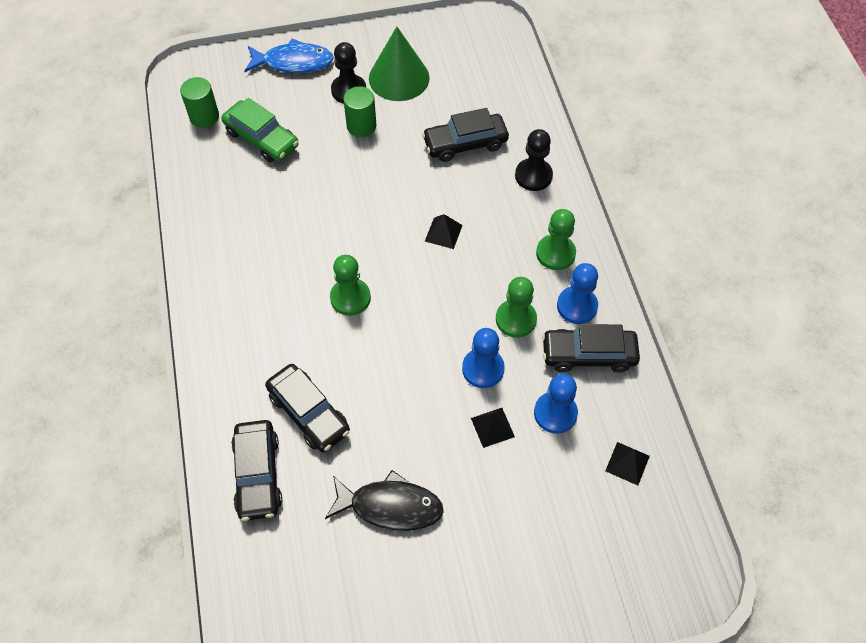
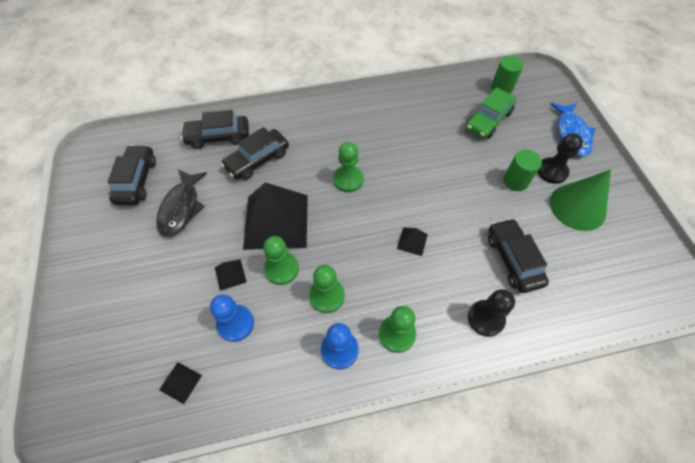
camera: 90 degrees right, 0 degrees up
(414, 380) = (276, 221): none -> black pyramid
(483, 369) = (281, 269): blue pawn -> green pawn
(588, 354) = (289, 356): black car -> black car (137, 180)

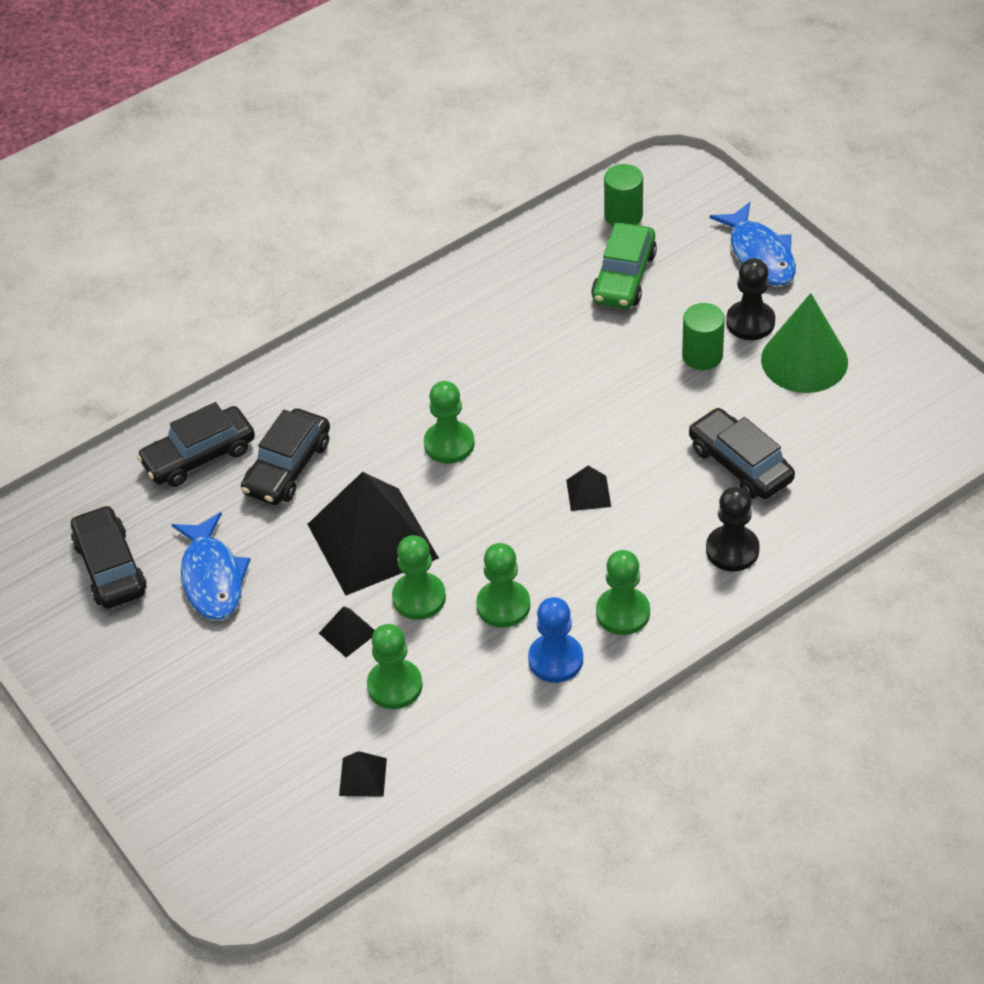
camera: 20 degrees left, 10 degrees down
(181, 208) = (212, 577): black fish -> blue fish
(235, 323) = (394, 686): blue pawn -> green pawn

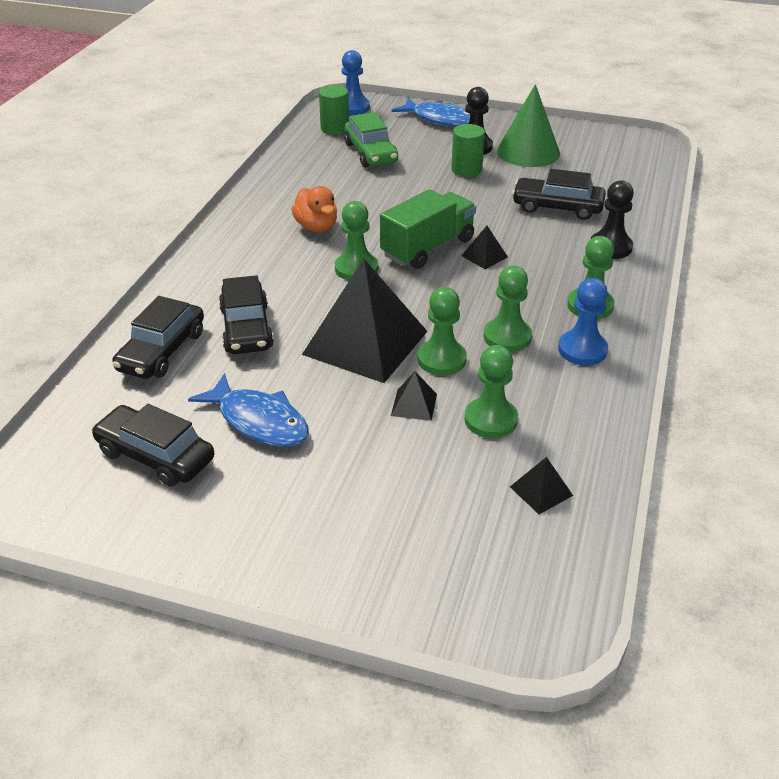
camera: 40 degrees left, 10 degrees down
(464, 366) = (316, 227): none -> orange duck
(544, 452) = (428, 248): none -> green truck
(679, 186) = (353, 107): none -> blue pawn

